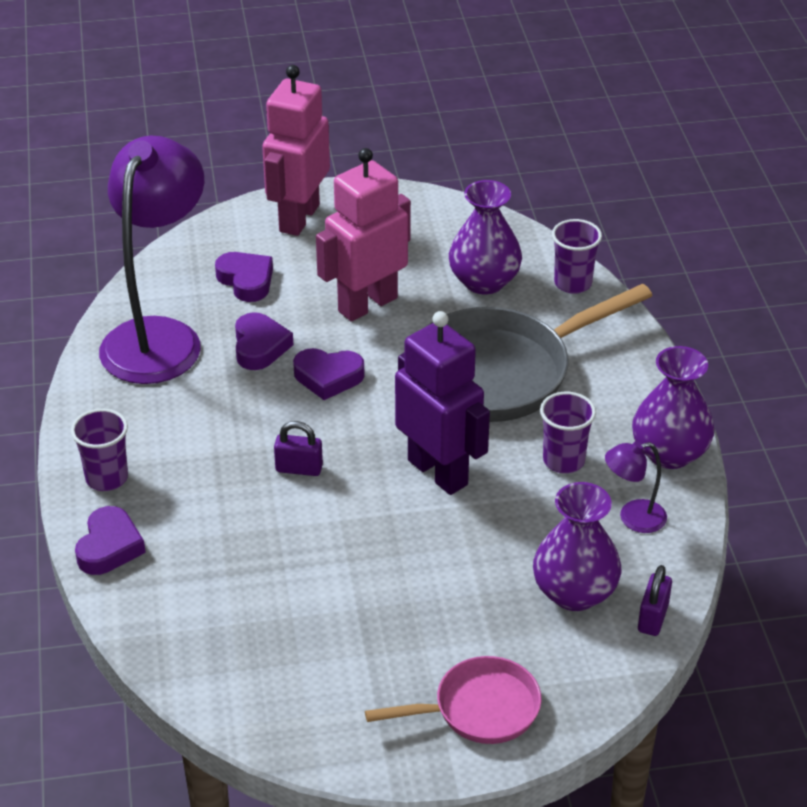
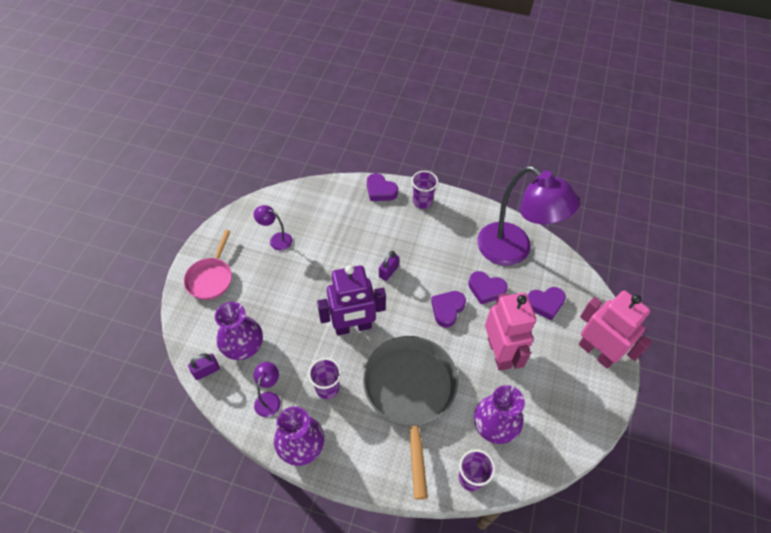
camera: 115 degrees right, 15 degrees up
(327, 652) = (276, 240): none -> purple lamp
(652, 618) = (206, 371): purple padlock -> purple padlock turned 75 degrees counterclockwise

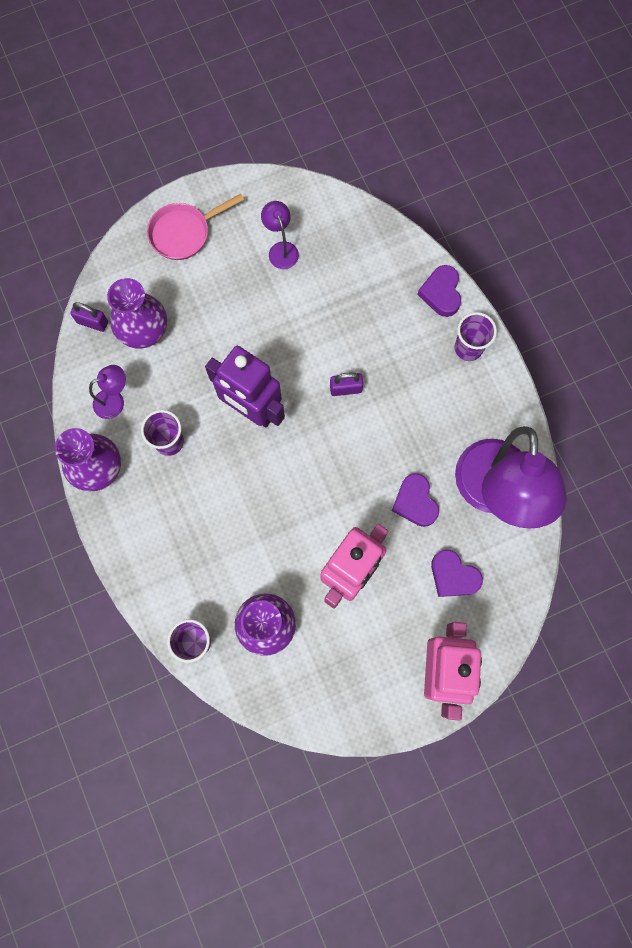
camera: 50 degrees right, 20 degrees up
(410, 393) = (231, 520): grey pan -> none
(447, 309) = (354, 482): purple heart -> none

